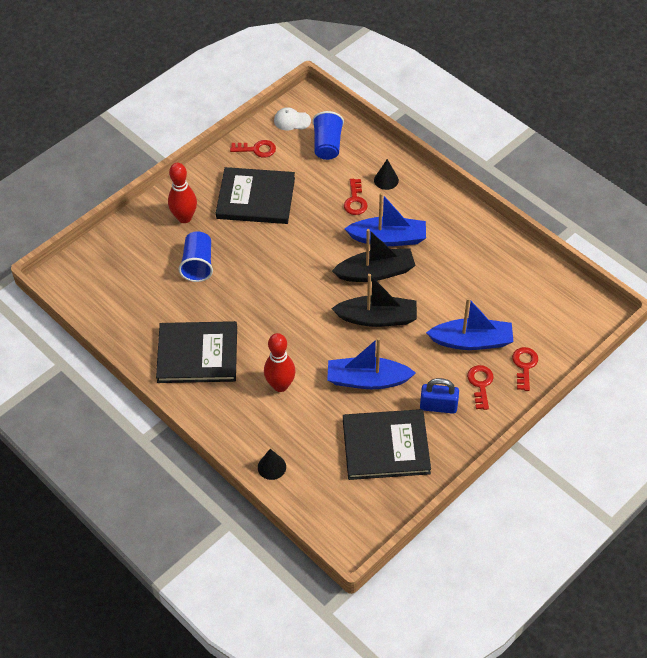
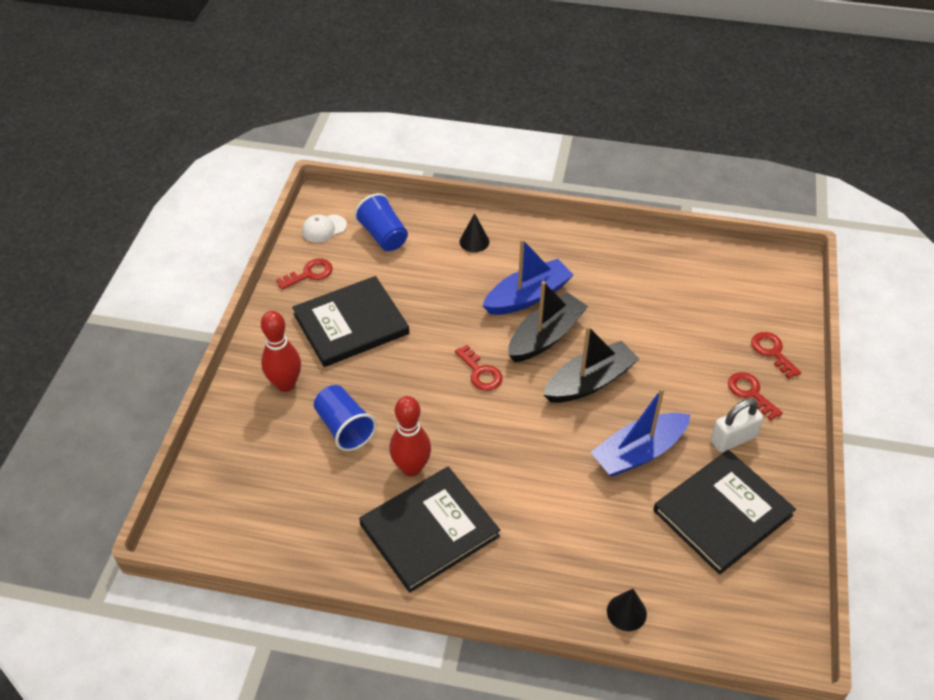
camera: 35 degrees left, 5 degrees down
(280, 385) = (553, 512): red bowling pin -> red bowling pin (411, 468)
(355, 201) = (460, 276): red key -> red key (480, 372)
(438, 406) = (733, 439): blue padlock -> white padlock
(472, 341) = (702, 355): blue boat -> none

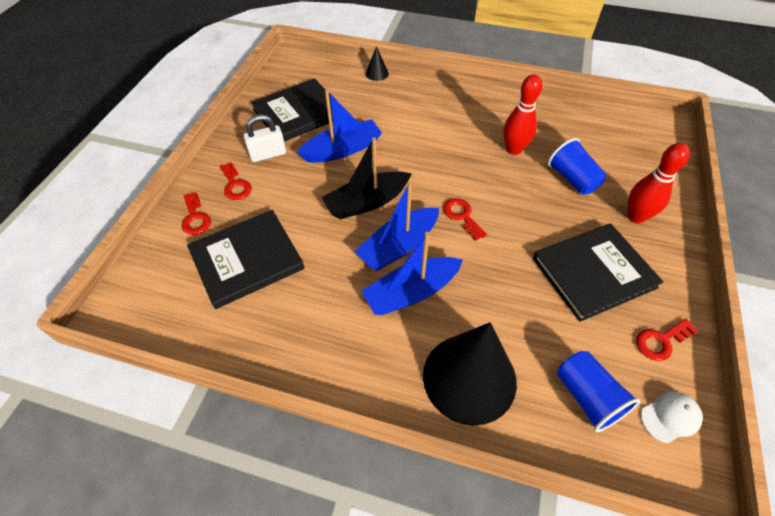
camera: 175 degrees left, 5 degrees up
(429, 530) = (496, 114): black book -> black book (247, 260)
(474, 241) = (469, 377): black cone -> black cone, size x2.48
(546, 336) = (398, 246): black boat -> blue boat

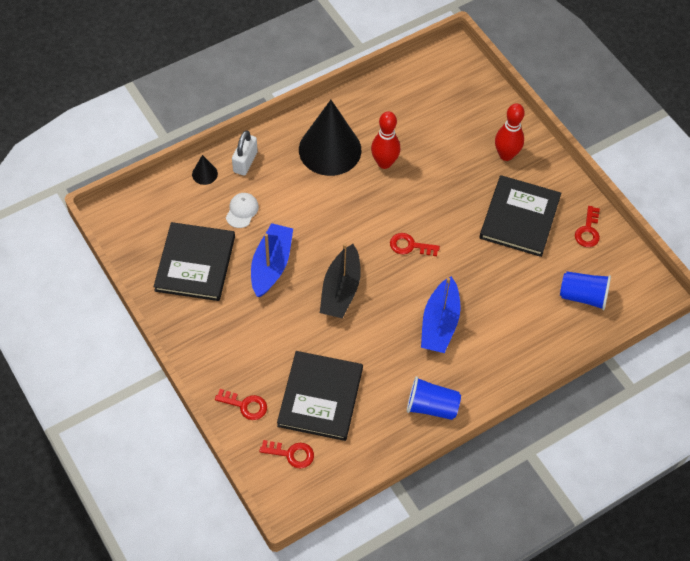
camera: 50 degrees left, 5 degrees up
(235, 185) = (236, 359): red key -> red key (291, 454)
(268, 154) = (223, 316): white padlock -> white padlock (245, 162)
(398, 246) = (398, 302): blue boat -> none
(469, 377) = (521, 341): black cone -> black cone (330, 149)
(572, 179) = (444, 156): blue cup -> blue cup (431, 406)
(670, 417) = (626, 270): white cap -> white cap (242, 211)

